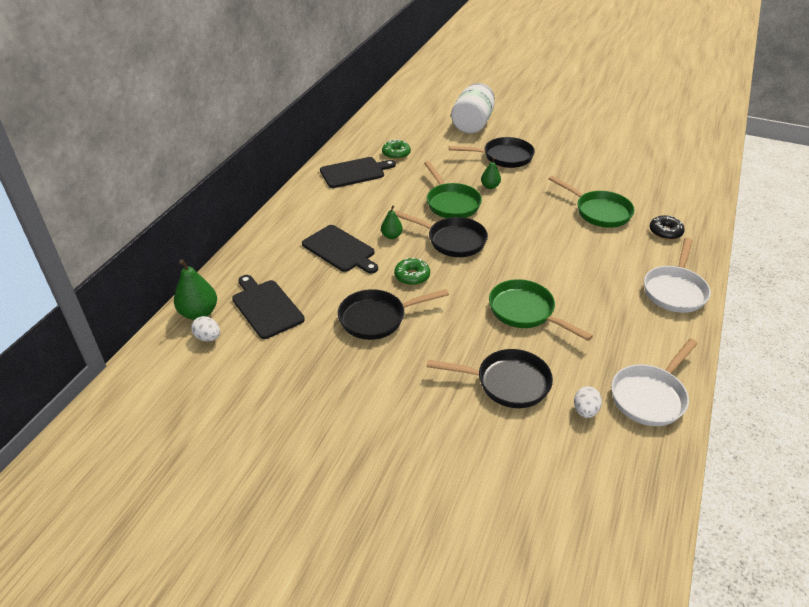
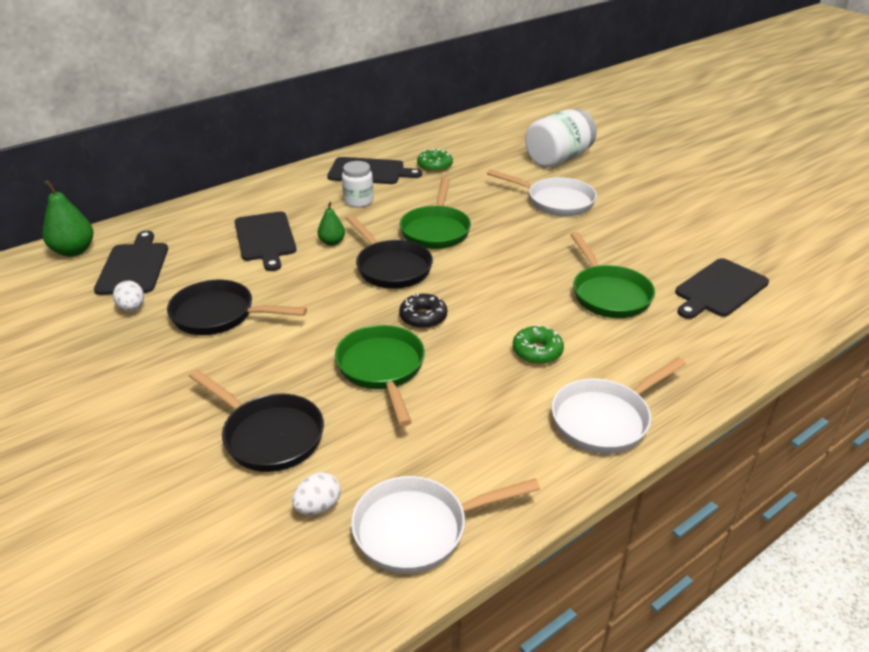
camera: 30 degrees right, 5 degrees down
(208, 337) = (54, 275): white egg -> white egg (132, 308)
(373, 198) = (358, 201): none -> white jar
(412, 276) = (304, 288): green donut -> green donut (537, 351)
(490, 186) = (501, 226): green pear -> none
(503, 157) = (555, 201): black pan -> white pan
(653, 187) = (719, 289): none -> black cutting board
(665, 232) = (675, 346): black donut -> black donut (423, 317)

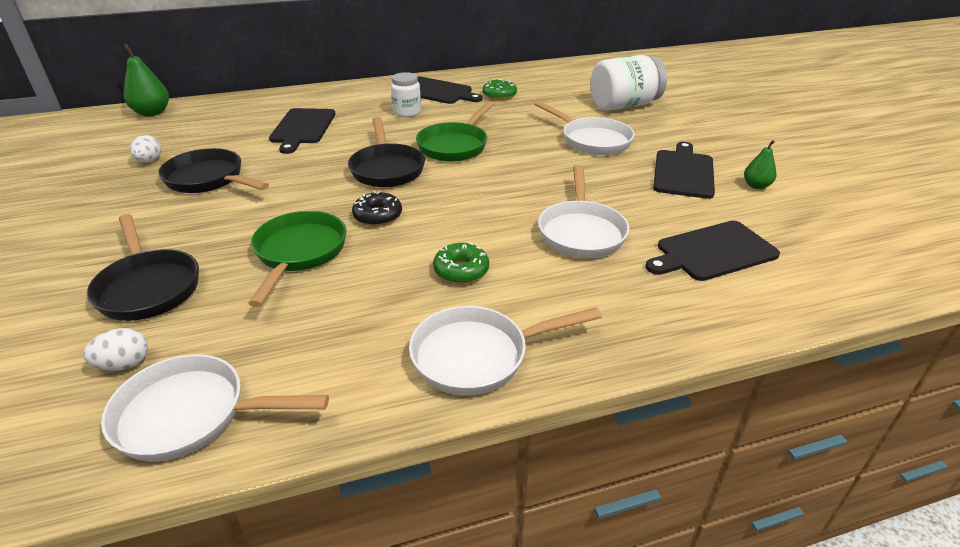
camera: 20 degrees right, 0 degrees up
(133, 267) = (182, 131): black cutting board -> black cutting board (683, 172)
(332, 242) = (354, 140): green pear -> green pear (756, 186)
(608, 294) = (581, 232): green pan -> white pan

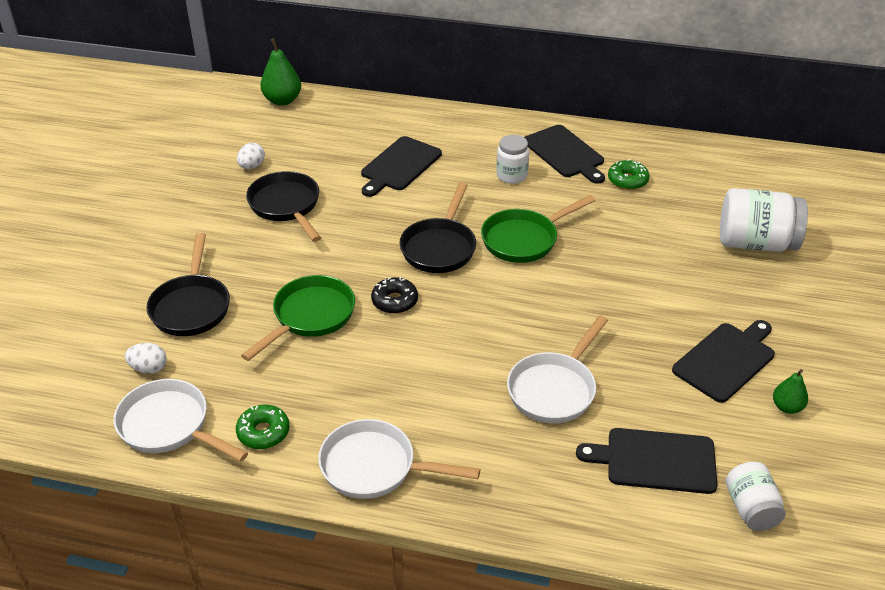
camera: 30 degrees right, 5 degrees up
(461, 270) = (420, 386): green donut -> green donut (263, 432)
(592, 140) = (669, 281): white pan -> none
(816, 257) = (751, 509): none -> white jar

